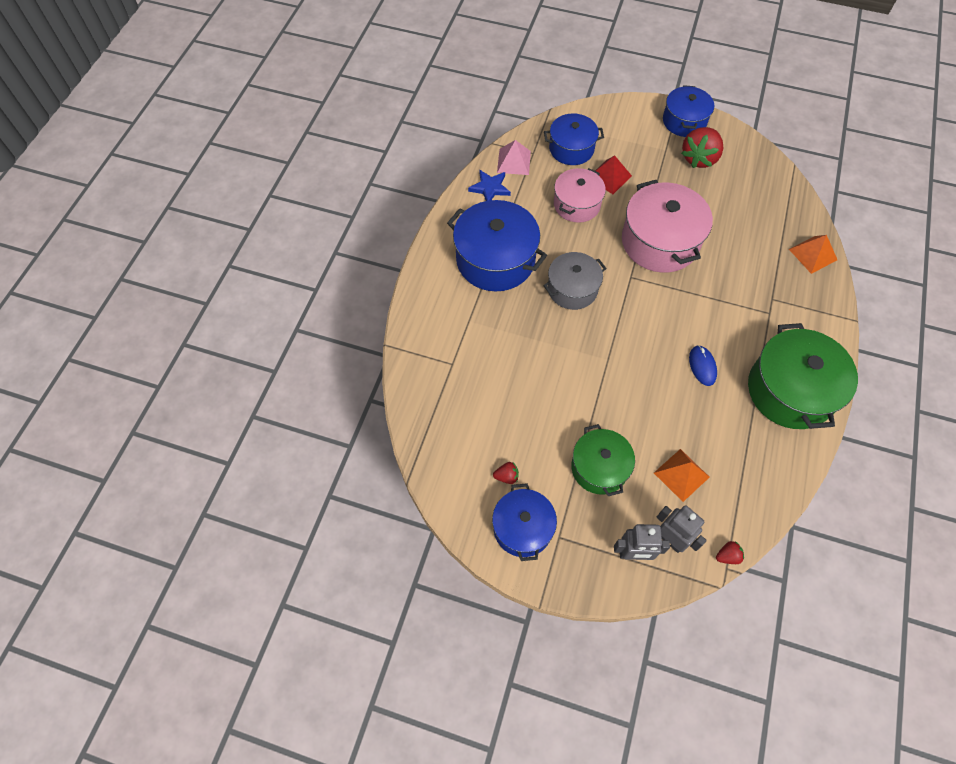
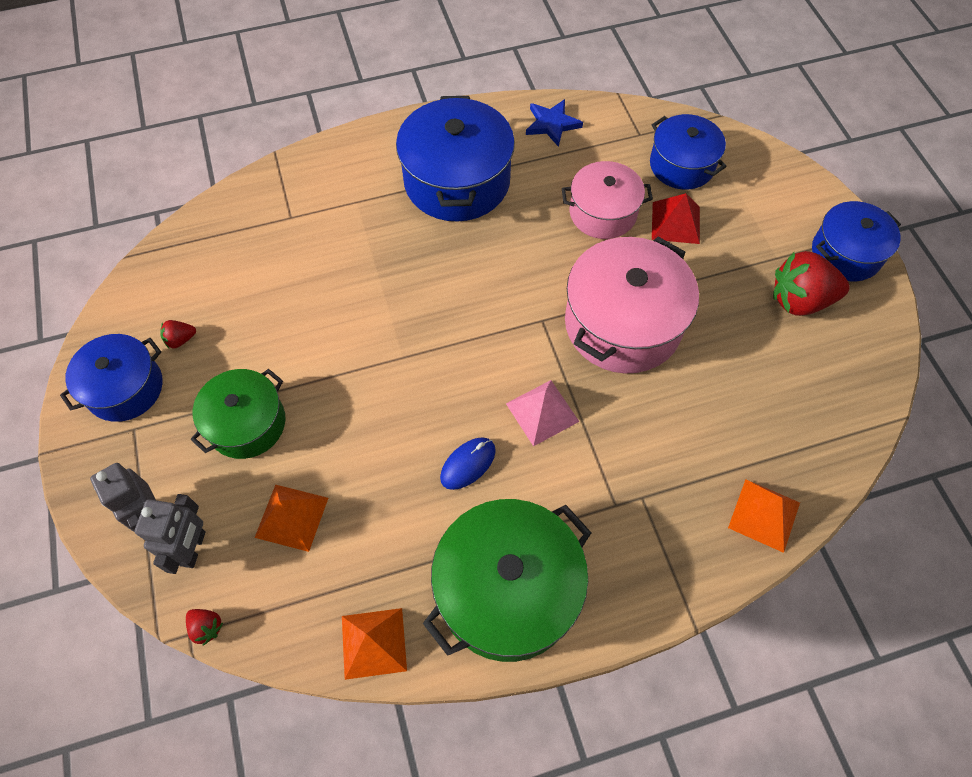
camera: 55 degrees right, 0 degrees up
(506, 476) = (180, 340): red strawberry -> red strawberry turned 105 degrees clockwise
(514, 161) = (610, 124): pink pyramid -> pink pyramid (542, 412)
(572, 289) = (475, 271): grey pot -> none
(785, 472) = (374, 643): none -> orange pyramid

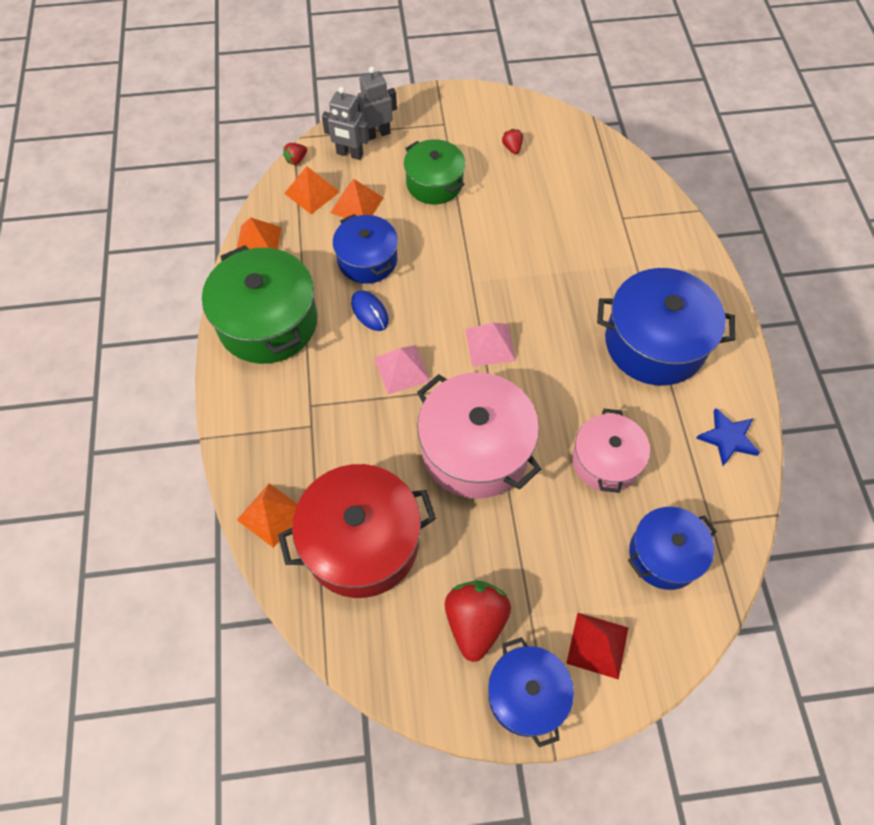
camera: 100 degrees right, 0 degrees up
(125, 388) = (477, 119): blue pot -> blue pot (367, 260)
(272, 586) = (312, 192): none -> orange pyramid
(489, 327) = (490, 344): none -> pink pyramid
(675, 222) = (587, 527): red pyramid -> red pyramid (597, 645)
(761, 413) = (361, 542): none -> red pot

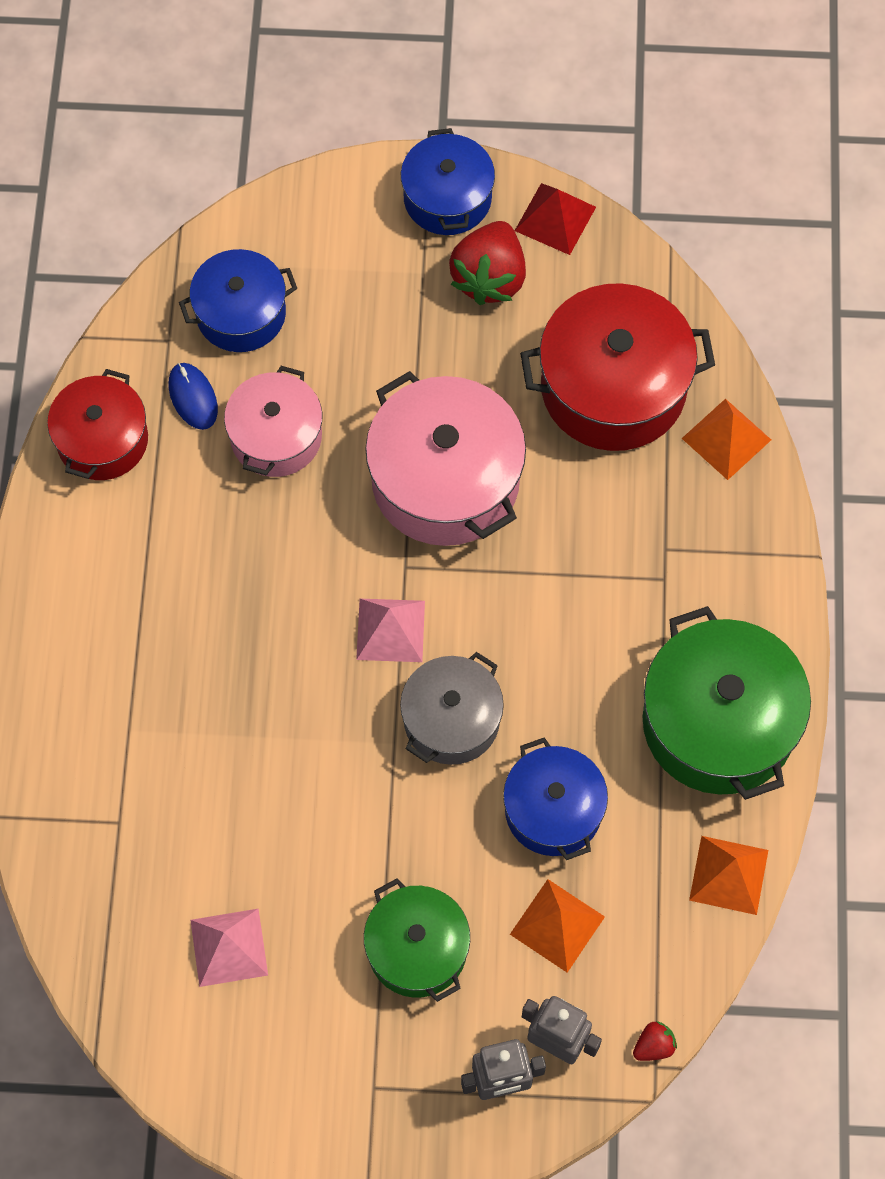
camera: 170 degrees left, 5 degrees up
(312, 192) = (631, 966): orange pyramid -> none
(370, 312) = (561, 714): blue mouse -> blue mouse (193, 397)
(401, 369) = (527, 612): pink pyramid -> pink pyramid (229, 947)
(439, 298) = (451, 720): none -> grey pot
(512, 148) = (263, 1006): red strawberry -> none
(597, 645) = (353, 233): red pyramid -> red pyramid (555, 219)
(655, 343) = (148, 593): blue pot -> none
(728, 438) = (102, 440): blue star -> red pot

